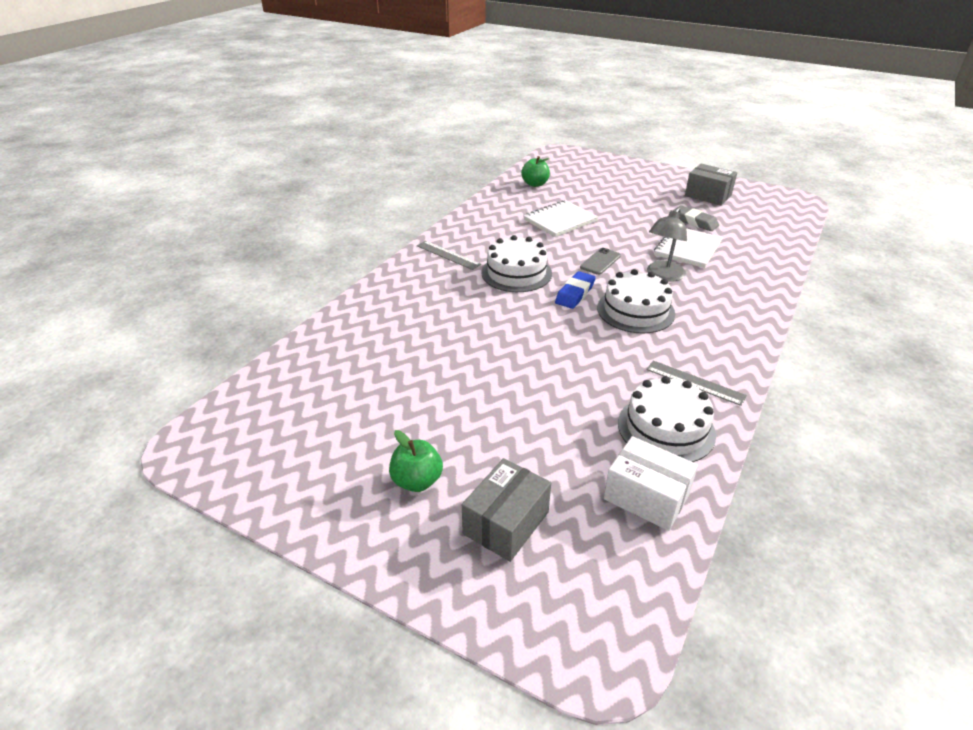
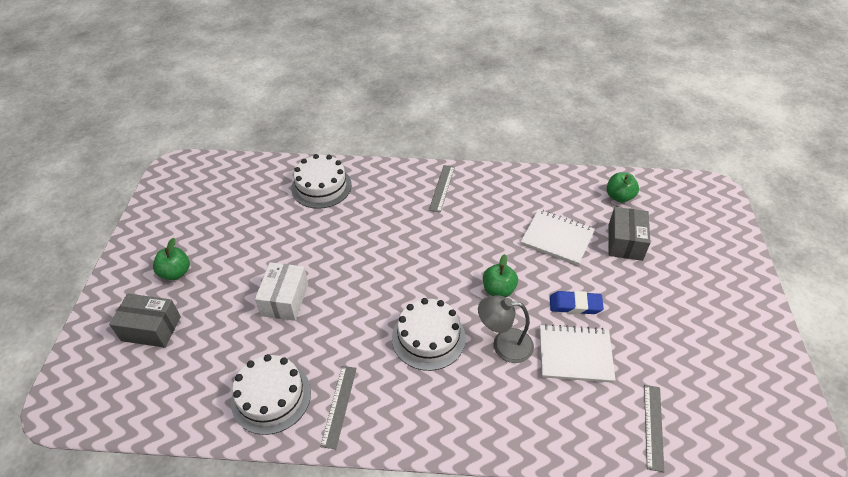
camera: 65 degrees right, 10 degrees up
(516, 273) = (441, 239): white cake -> white cake (321, 186)
(575, 293) = (431, 287): blue eraser -> blue eraser (575, 305)
(600, 261) = (498, 290): grey phone -> green apple
(646, 496) = (193, 400): white box -> white box (285, 299)
(694, 222) = (643, 349): grey eraser -> none
(708, 195) = (725, 349): grey box -> grey box (625, 242)
(764, 239) = (653, 426): none -> grey ruler

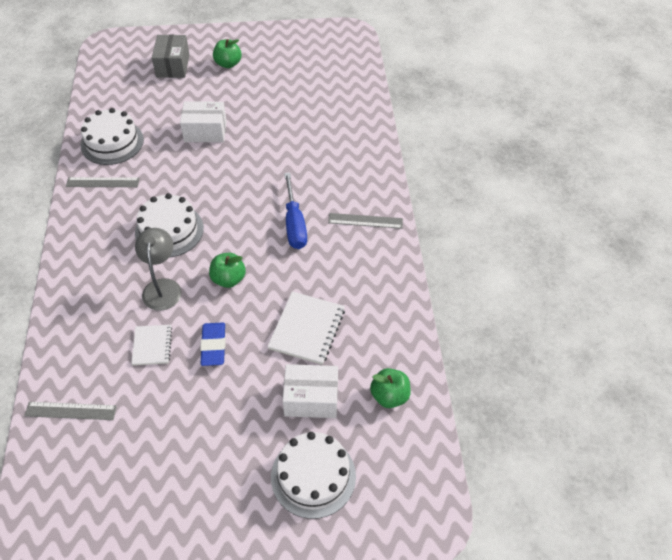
camera: 80 degrees right, 5 degrees up
(321, 186) = (346, 129): white cake -> white cake (313, 476)
(437, 235) = (294, 224): none -> blue screwdriver
(575, 354) = (152, 345): white notebook -> white notebook, size x0.62
(625, 242) = (311, 399): grey box -> white box

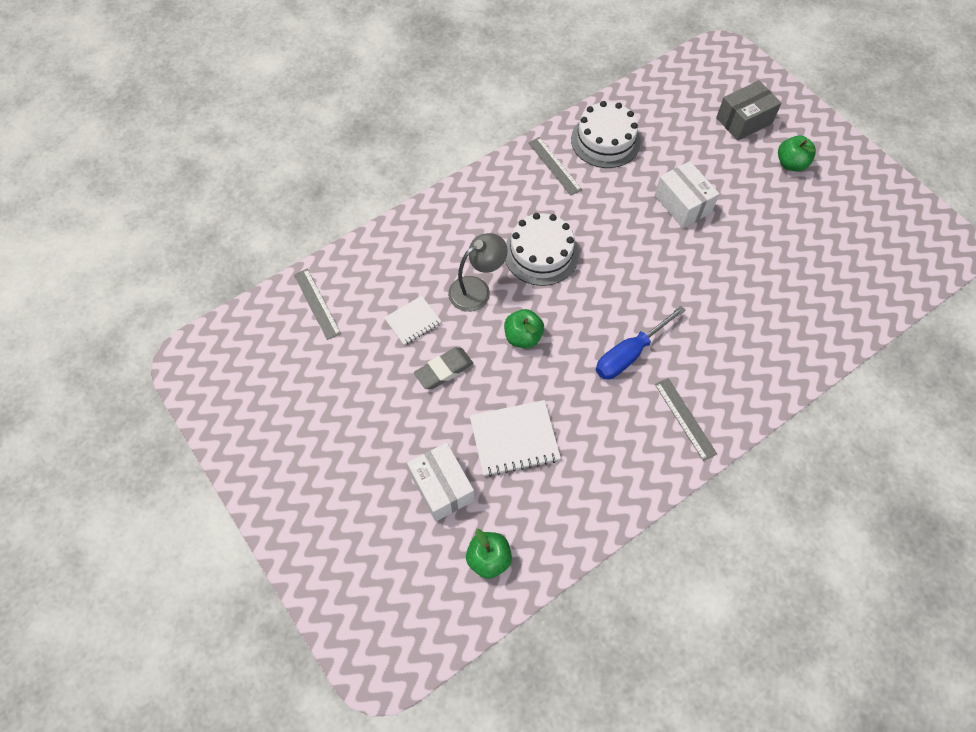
camera: 60 degrees right, 10 degrees up
(213, 346) = (444, 370): blue eraser -> grey eraser
(313, 476) = (366, 534): white cake -> none

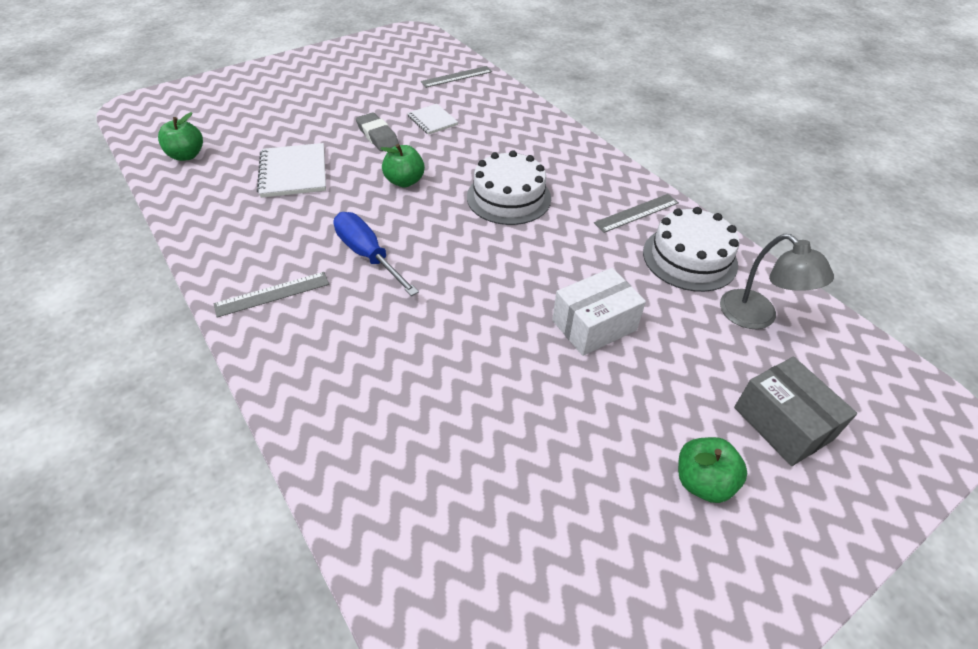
camera: 90 degrees right, 15 degrees down
(442, 487) = (263, 133): white box -> none
(477, 289) = (465, 155): grey lamp -> grey lamp (757, 317)

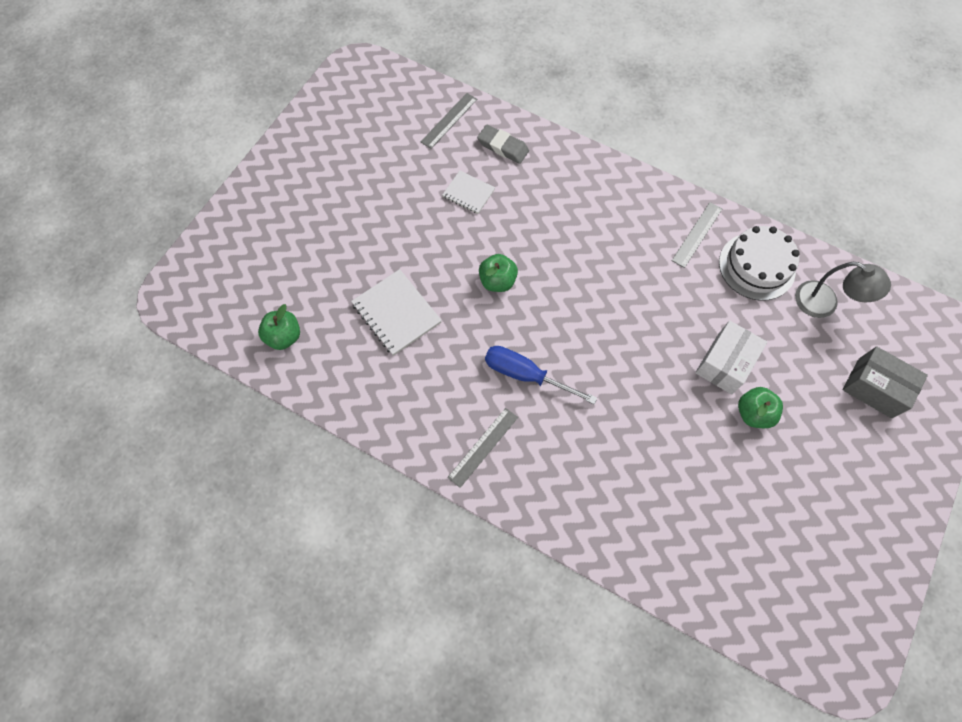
camera: 25 degrees left, 20 degrees up
(377, 136) = (434, 235): grey eraser -> grey eraser (503, 147)
(508, 197) = (592, 261): white cake -> none
(702, 481) = (848, 455): green apple -> green apple (753, 413)

